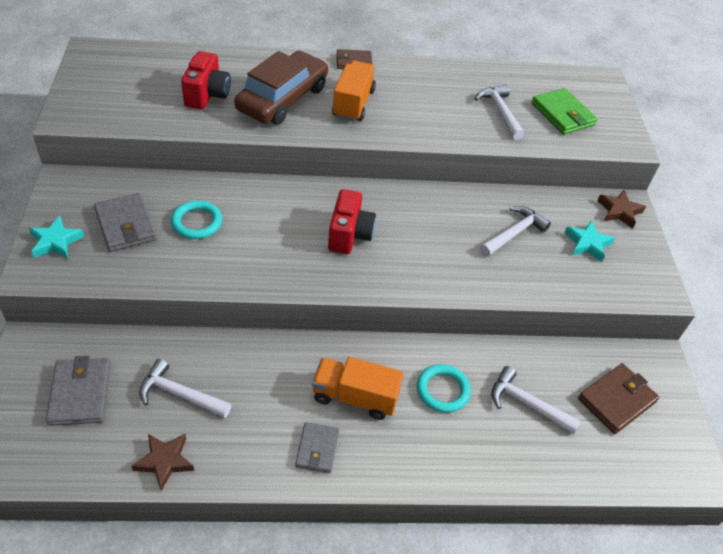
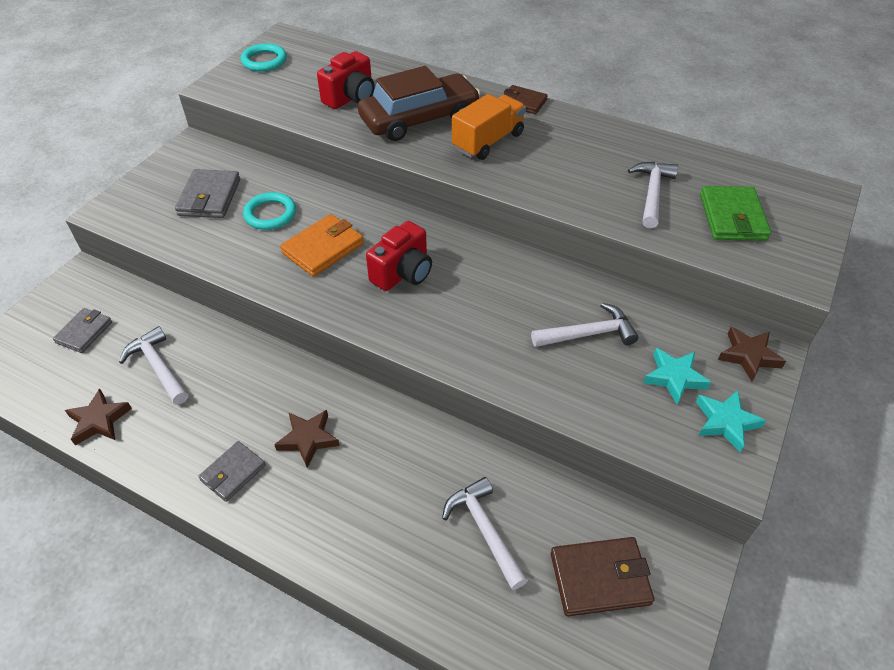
camera: 35 degrees right, 0 degrees up
(56, 241) = (144, 193): turquoise star -> turquoise star (725, 422)
(80, 393) = (84, 332): grey wallet -> grey wallet, size x0.67
(268, 237) = (323, 248): none -> orange wallet
(355, 397) = (308, 439): orange truck -> brown star
(442, 390) = (402, 473): turquoise ring -> turquoise ring (264, 61)

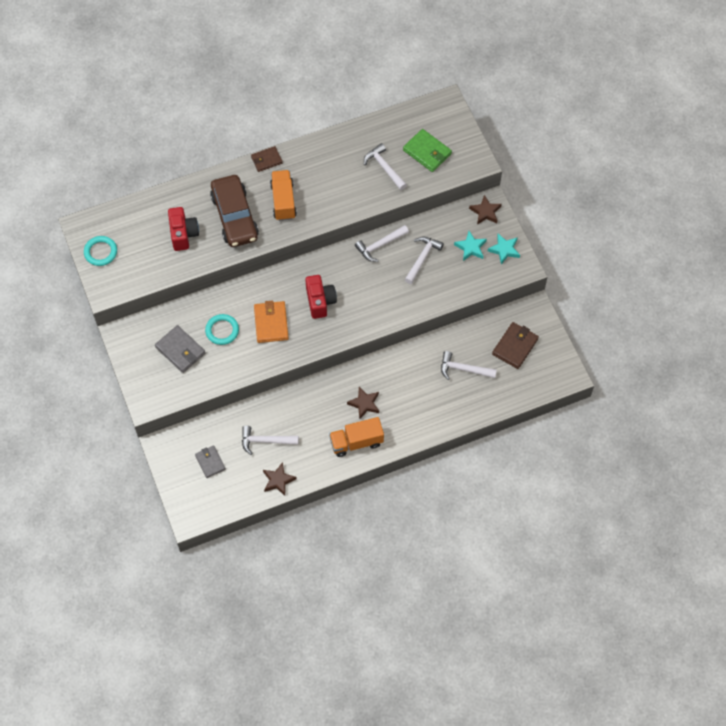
camera: 50 degrees left, 15 degrees up
(233, 473) = (356, 442): grey wallet -> orange truck
(419, 119) = (234, 216): brown car -> brown car turned 150 degrees clockwise
(552, 279) = (380, 245): none -> white hammer

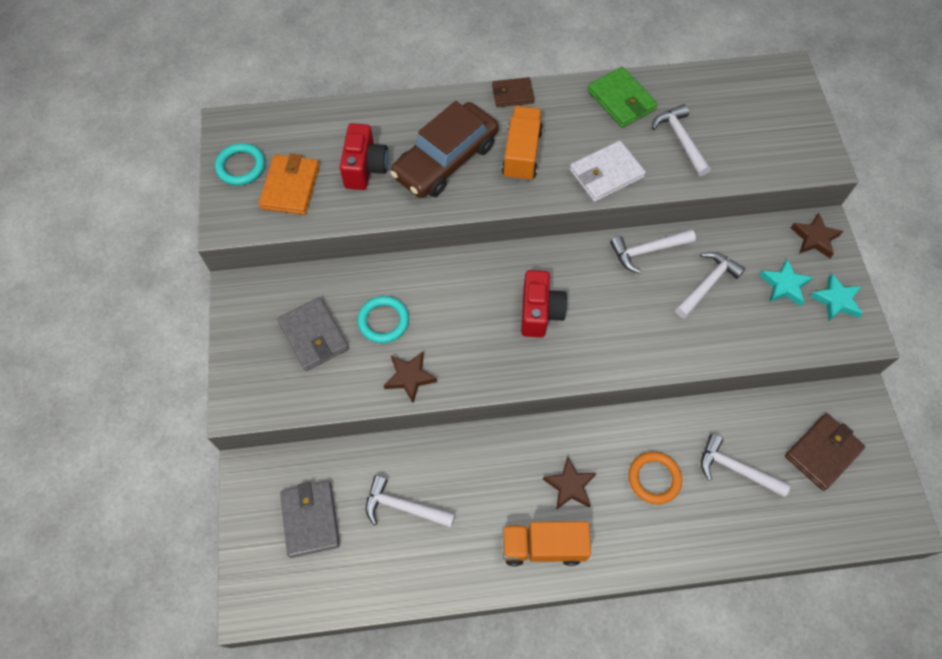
camera: 15 degrees right, 0 degrees up
(210, 462) = (310, 519): grey wallet -> grey wallet, size x1.50
(234, 216) = (445, 160): brown car -> brown car turned 45 degrees clockwise
(271, 323) = (458, 327): orange wallet -> orange wallet (290, 187)
(278, 480) = (405, 579): brown star -> brown star (410, 377)
(341, 202) = (606, 174): none -> white wallet
(415, 387) = (654, 478): none -> orange ring
(427, 152) = (748, 132): green wallet -> green wallet (621, 100)

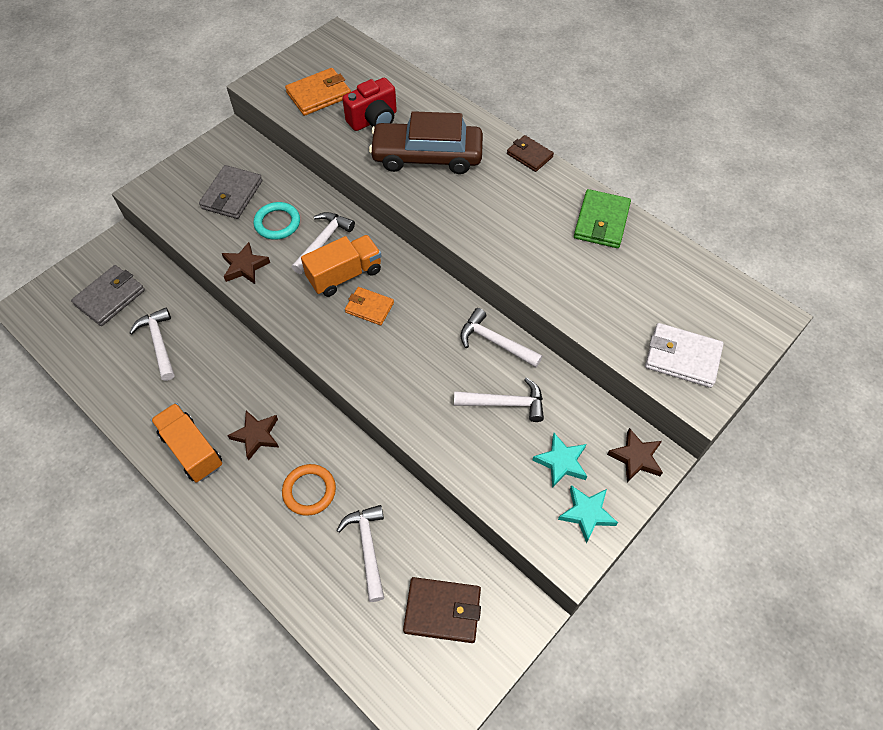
camera: 50 degrees right, 5 degrees down
(241, 166) = (310, 62): turquoise ring -> none
(521, 154) = (479, 194): orange truck -> orange truck (345, 275)
(539, 312) = (369, 307): red camera -> orange wallet
(606, 174) = (518, 255): white wallet -> white wallet (682, 357)
(680, 140) = (606, 283): white hammer -> white hammer (323, 242)

